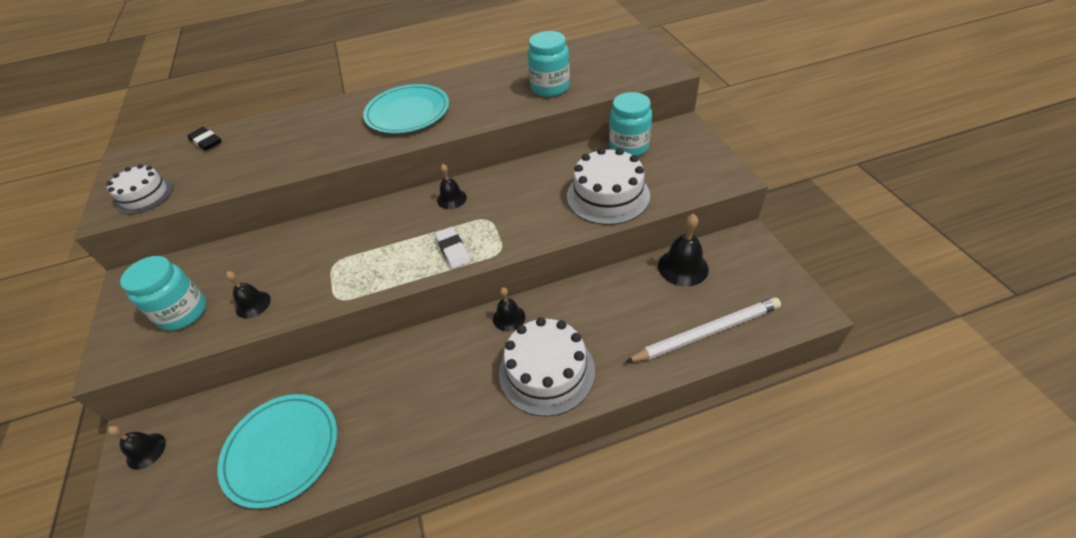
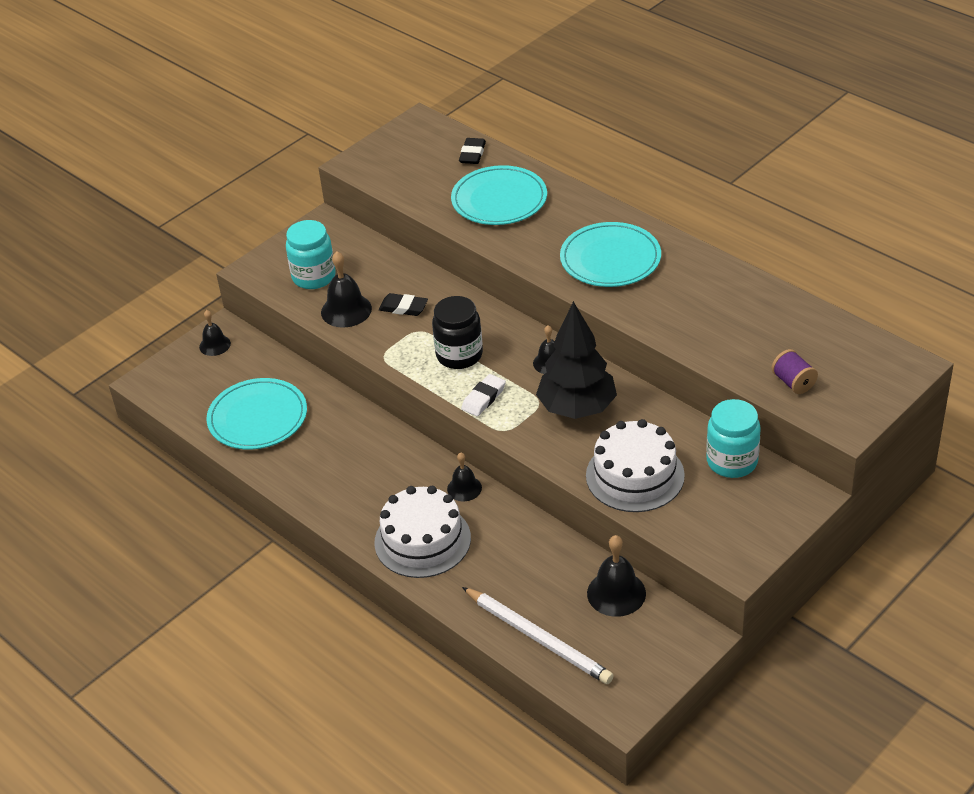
camera: 60 degrees right, 5 degrees down
(144, 196) = (384, 169): white cake -> none
(253, 304) = (346, 310): black bell -> black bell, size x1.58
(275, 144) = (499, 200): none -> turquoise plate
(297, 263) = (403, 307): none -> black eraser
(390, 247) = (459, 355): none -> black jar
(513, 201) = (577, 408): none -> black tree
(550, 88) = (734, 343): turquoise jar -> none
(610, 77) = (793, 382): none -> purple spool

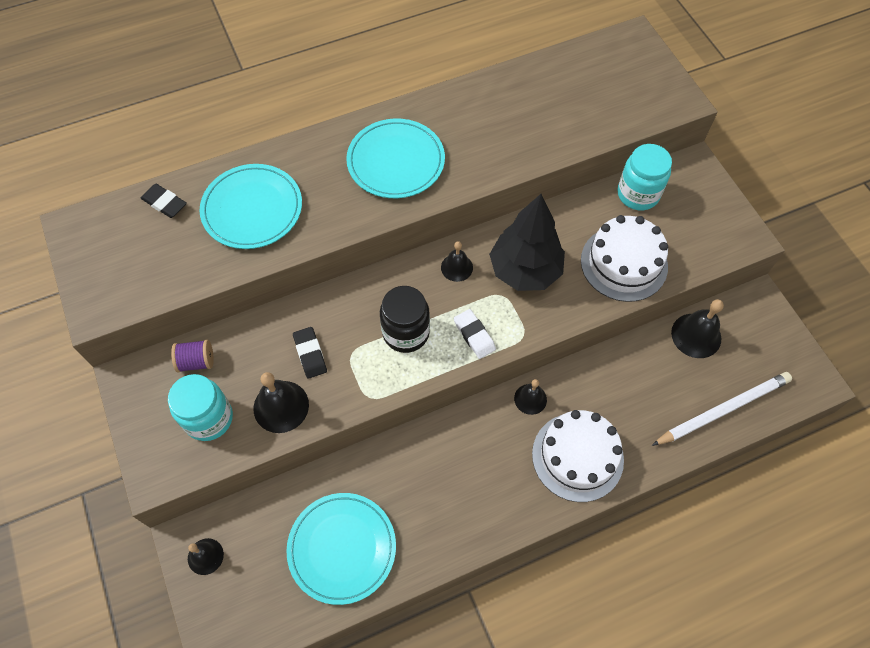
camera: 70 degrees left, 20 degrees up
(403, 307) = (310, 354): black eraser -> black eraser turned 60 degrees counterclockwise
(793, 382) = (619, 110): purple spool -> purple spool (196, 361)

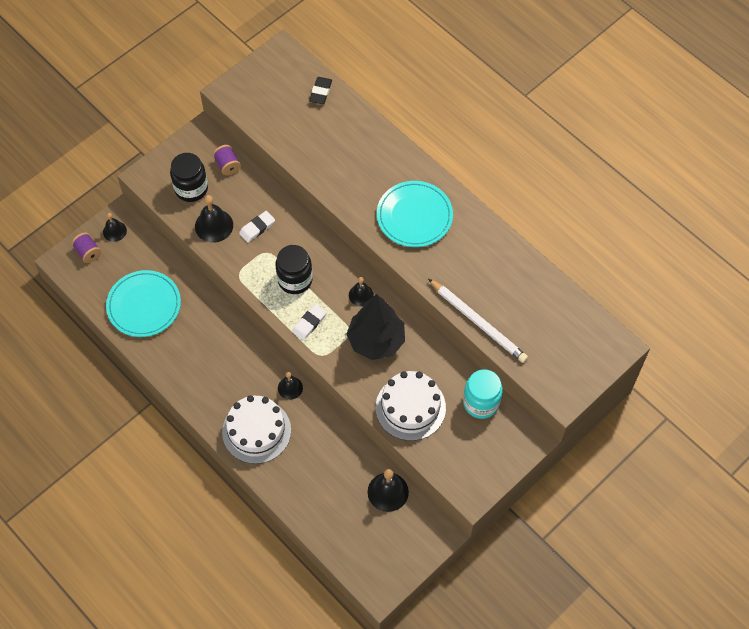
camera: 70 degrees right, 0 degrees up
(209, 418) = (191, 188): turquoise jar -> black jar
(222, 606) = (88, 252): none -> purple spool
(252, 209) = (337, 144): turquoise plate -> none
(310, 354) = (257, 228): black eraser -> white eraser
(723, 409) = (330, 524): white pencil -> white pencil (478, 322)

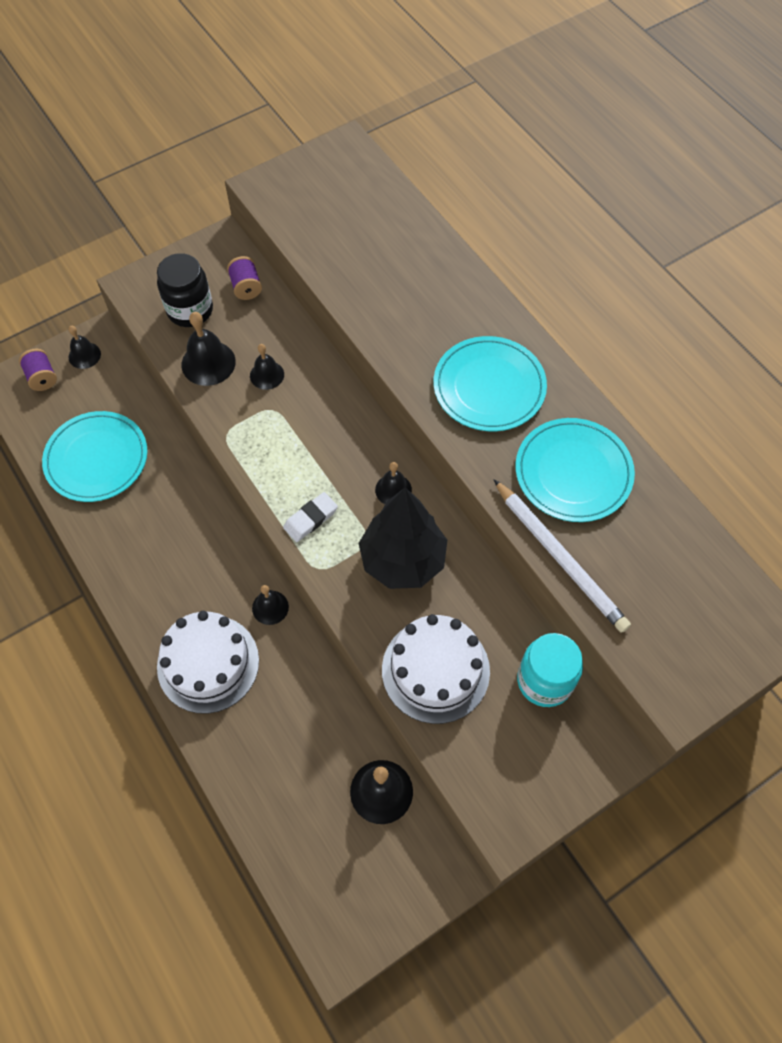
camera: 10 degrees right, 0 degrees up
(257, 228) = (267, 375): white eraser -> black bell
(295, 280) = (303, 454): black jar -> none
(320, 92) = (388, 203): black eraser -> none
(478, 266) = (573, 472): none -> turquoise plate

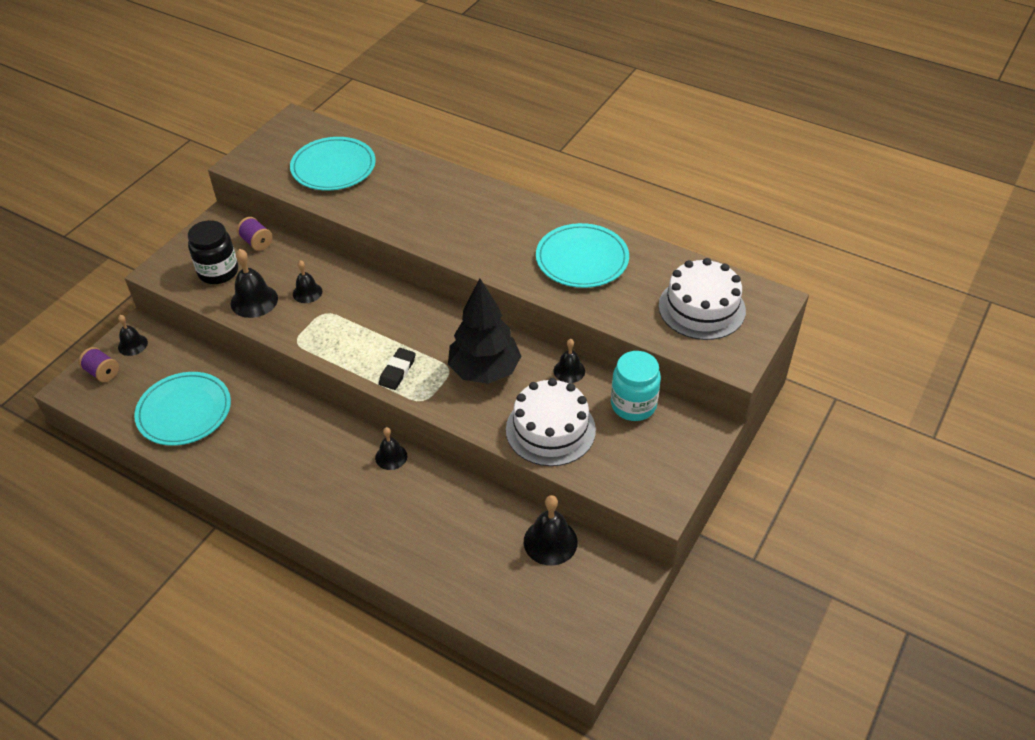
camera: 25 degrees left, 15 degrees down
(208, 663) = (361, 514): white cake -> white cake (701, 308)
(310, 519) = (397, 371): white eraser -> black eraser
(393, 490) = (451, 330): black bell -> black bell (569, 371)
(489, 387) = (491, 230): turquoise plate -> turquoise plate (333, 167)
(560, 557) = (603, 311): white pencil -> none

